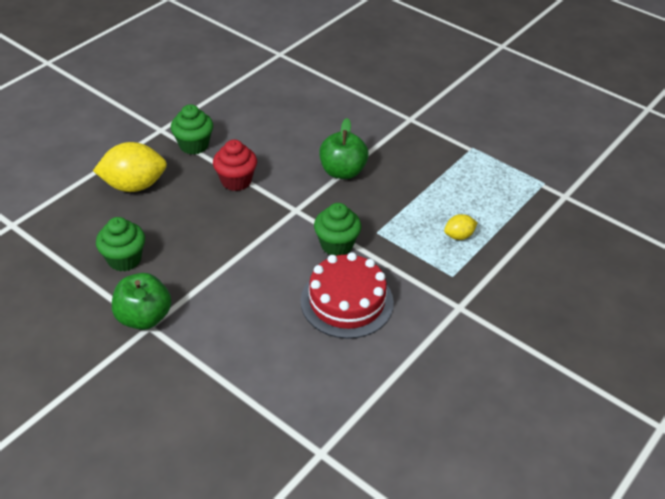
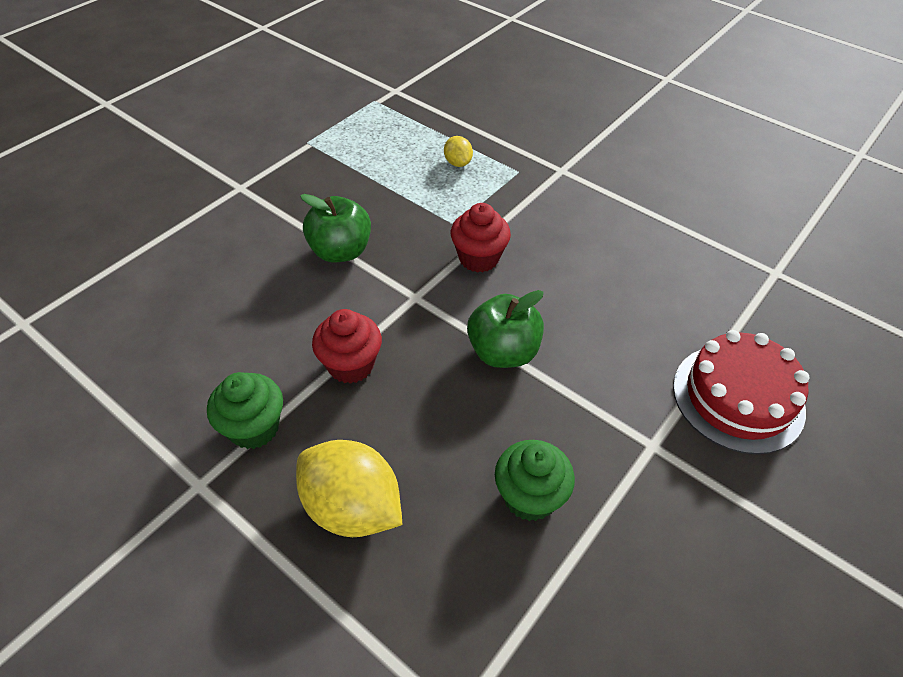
camera: 90 degrees left, 5 degrees up
(134, 185) = (352, 507): yellow lemon -> yellow lemon turned 45 degrees counterclockwise
(144, 317) = (639, 454): green apple -> green apple (503, 352)
(336, 245) = (478, 258): green cupcake -> red cupcake
(347, 301) = (570, 251): red cake -> red cake (738, 397)

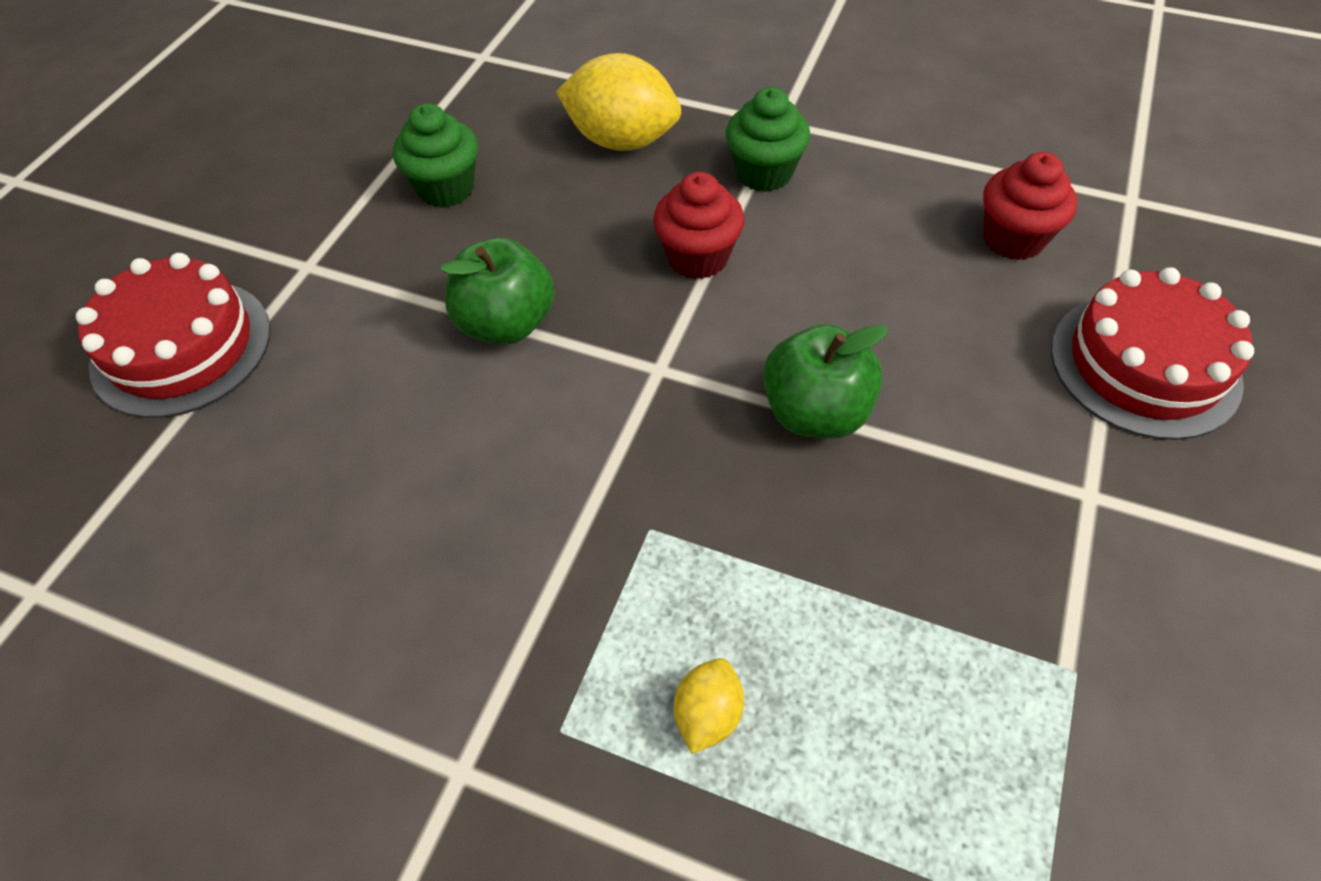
camera: 165 degrees right, 5 degrees up
(148, 229) = (1144, 364): none -> red cake
(457, 163) = (707, 714): yellow lemon -> yellow lemon turned 60 degrees clockwise
(478, 258) = (583, 465): red cupcake -> red cupcake (1013, 239)

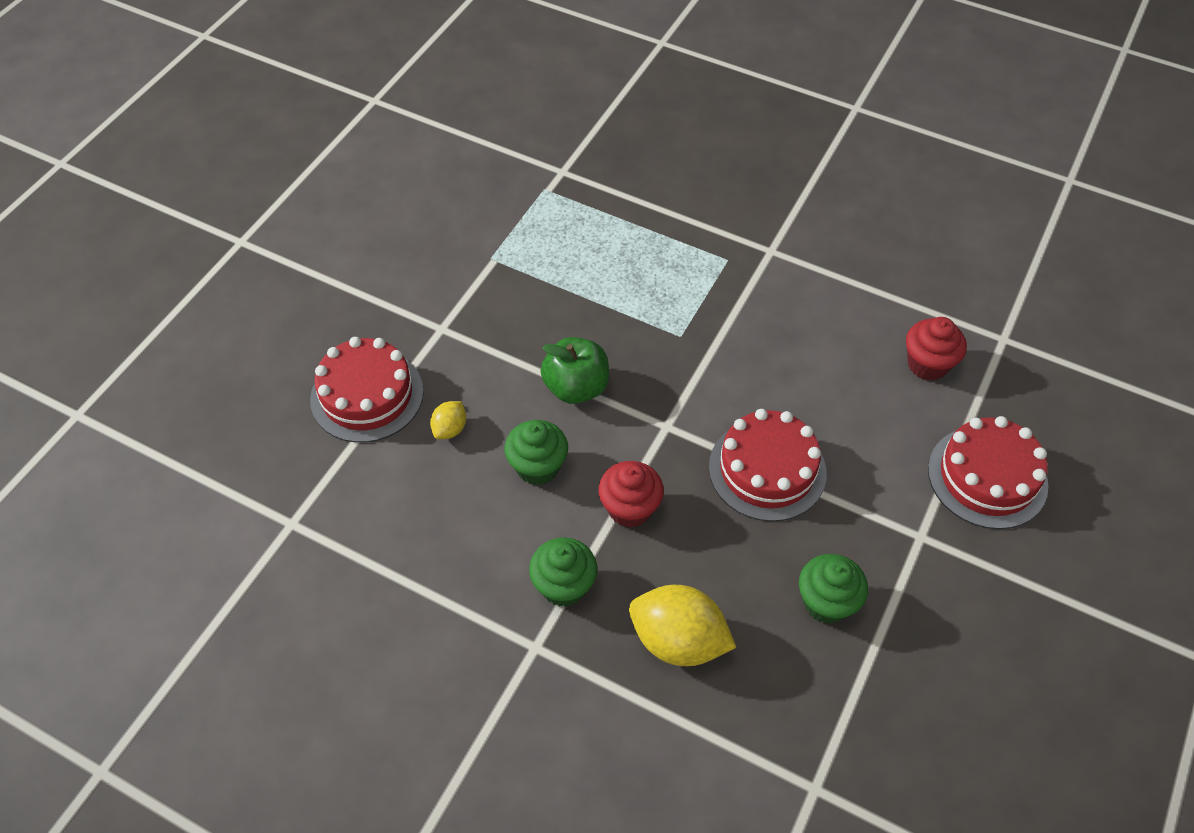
camera: 175 degrees left, 0 degrees up
(506, 323) = (767, 469): green apple -> red cake
(707, 714) = (661, 259): yellow lemon -> yellow lemon (450, 429)
(838, 293) = (537, 467): none -> green cupcake
(1013, 239) = (398, 497): red cupcake -> red cupcake (927, 364)

